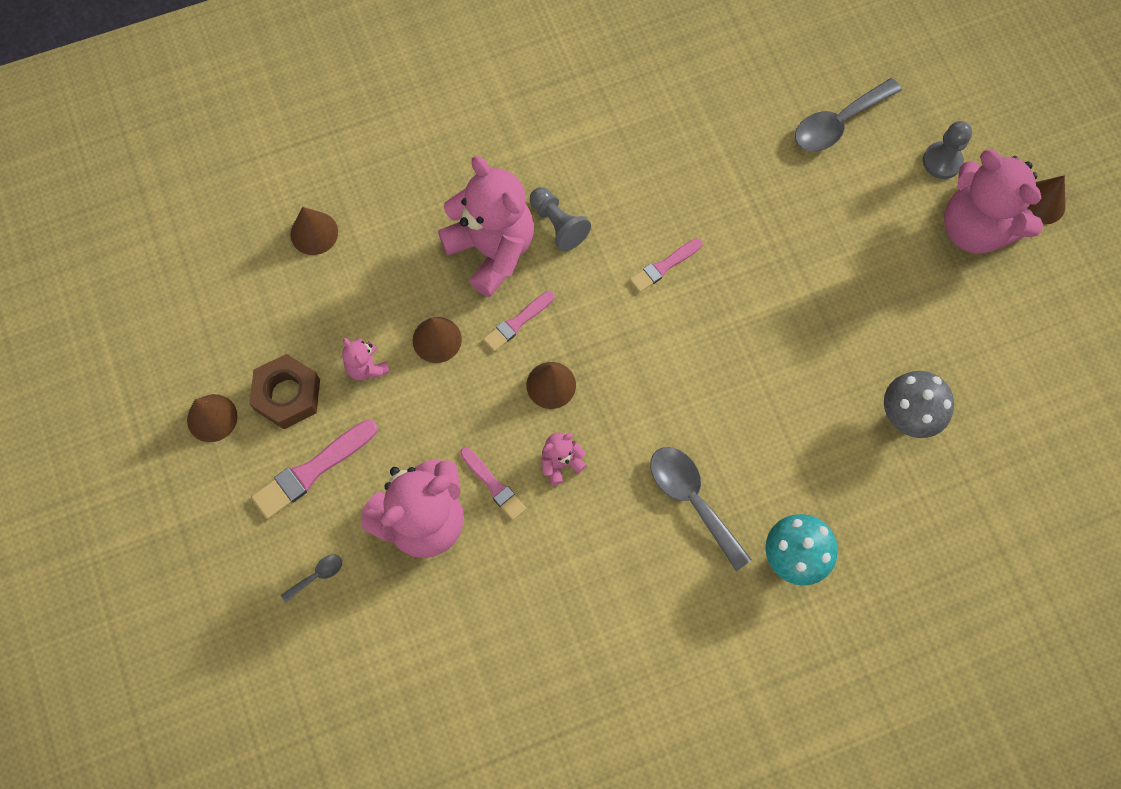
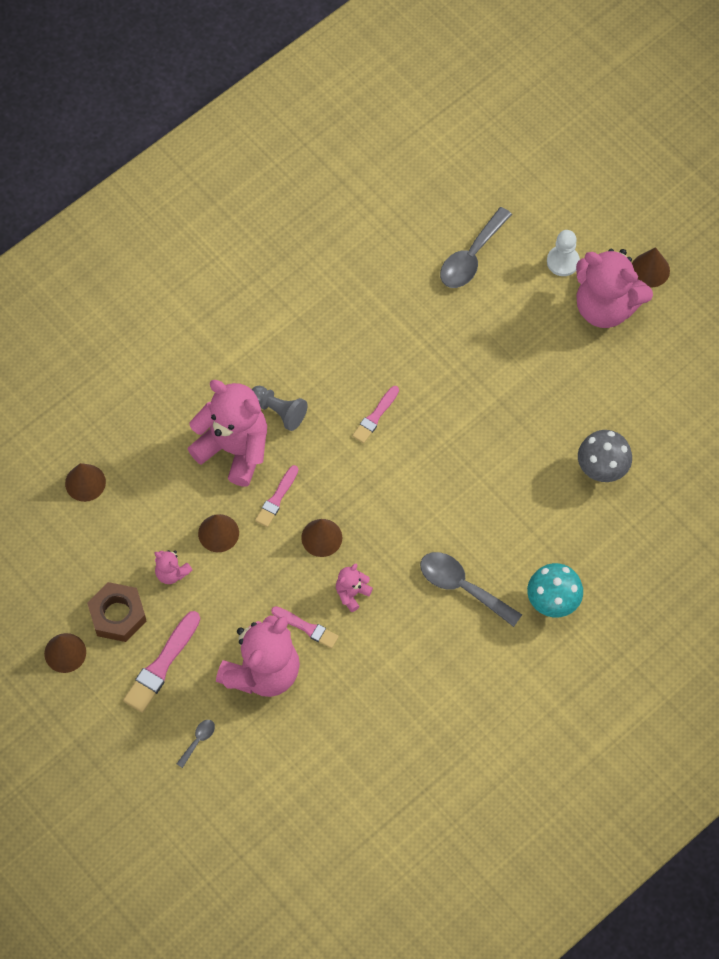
camera: 20 degrees left, 5 degrees down
(942, 161) = (563, 261): grey pawn -> white pawn

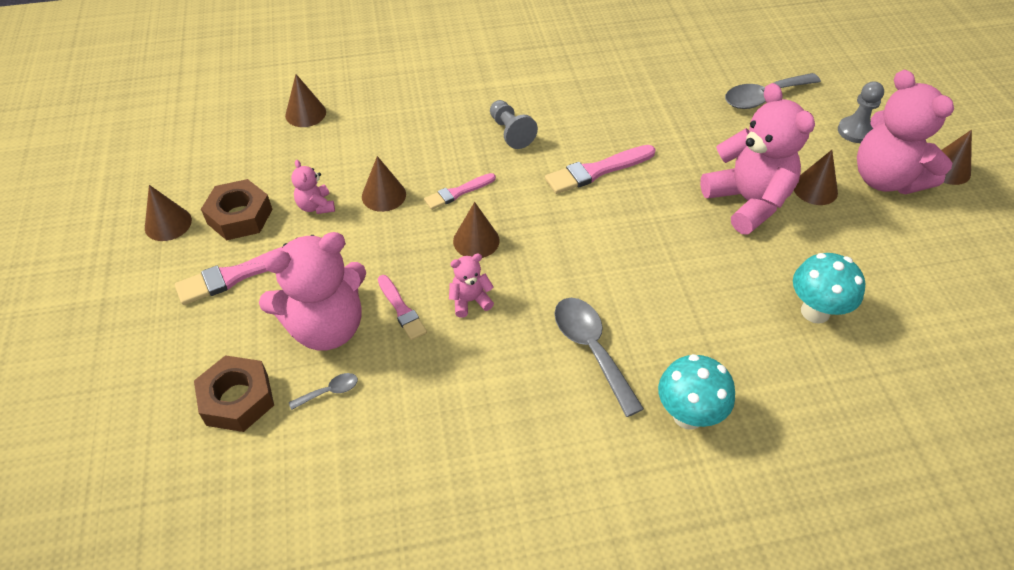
camera: 30 degrees right, 15 degrees down
(198, 740) = (210, 358): grey spoon -> grey spoon (330, 391)
(234, 449) = (449, 142): pink teddy bear -> pink teddy bear (747, 202)
(243, 758) = (237, 399): none -> brown nut
(375, 416) = (597, 171): pink brush -> pink brush, size x1.59
(555, 346) = (815, 189): none -> brown cone
(563, 261) = (855, 131): white pawn -> grey pawn
(601, 470) = (815, 311): grey mushroom -> turquoise mushroom

